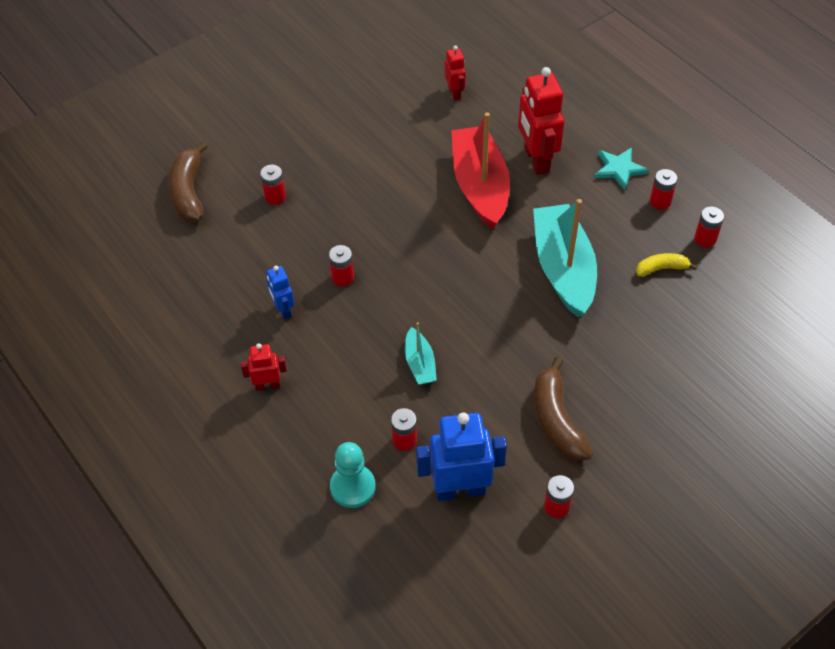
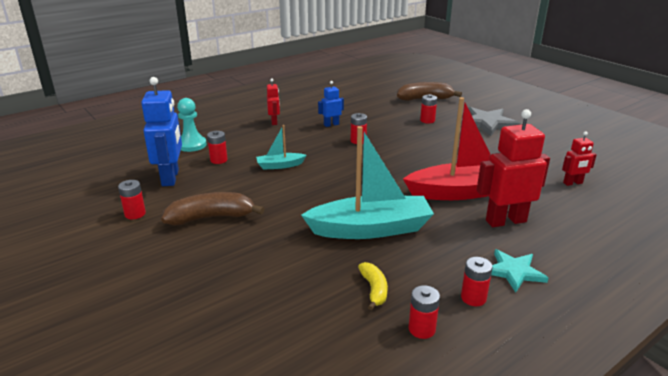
camera: 90 degrees right, 25 degrees down
(288, 135) = (487, 123): none -> grey star

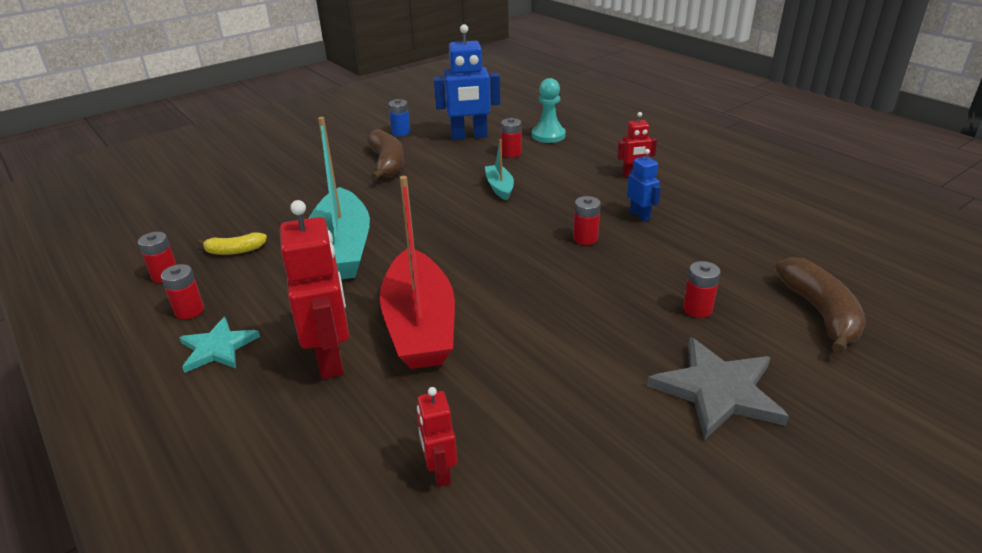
camera: 90 degrees right, 5 degrees up
(135, 214) = (401, 132): red battery -> blue battery

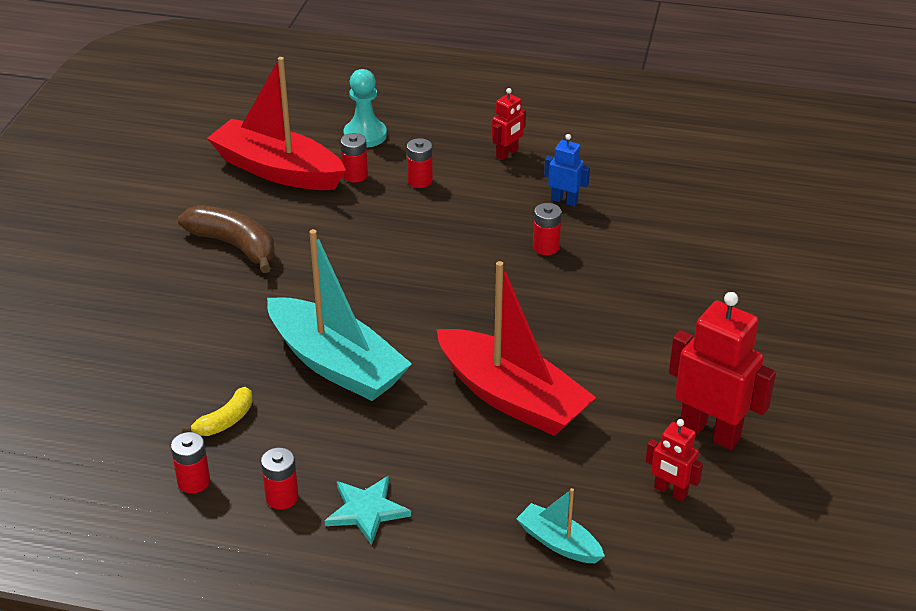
camera: 40 degrees left, 5 degrees up
(331, 358) = (479, 463): red robot -> red robot (710, 432)
(401, 132) = (187, 196): blue battery -> none
(469, 136) = (278, 170): blue robot -> red boat
(499, 187) = (398, 224): turquoise boat -> turquoise boat (559, 543)
(697, 309) = (702, 274): red battery -> red battery (420, 181)
(717, 390) = (778, 334): grey star -> none
(820, 313) = (784, 236): brown banana -> none

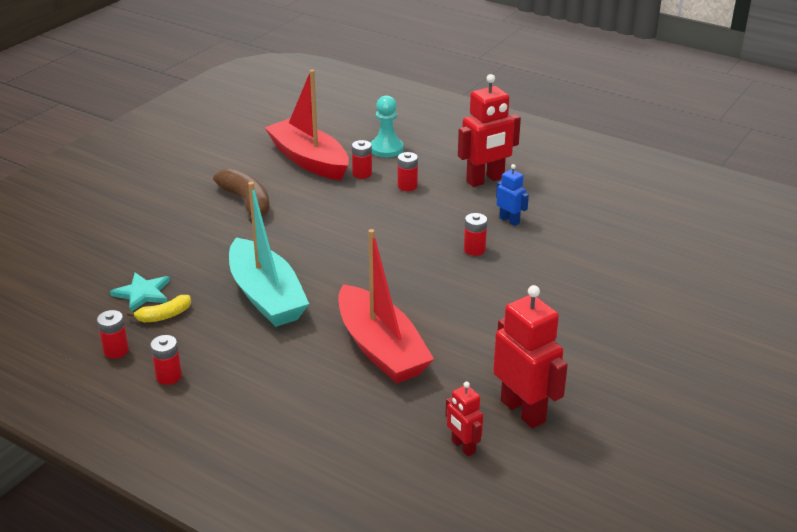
camera: 20 degrees right, 5 degrees down
(366, 510) = (222, 400): turquoise star -> turquoise star (143, 293)
(507, 153) = (485, 180): red robot -> red robot, size x1.88
(559, 543) = (350, 461): turquoise boat -> none

